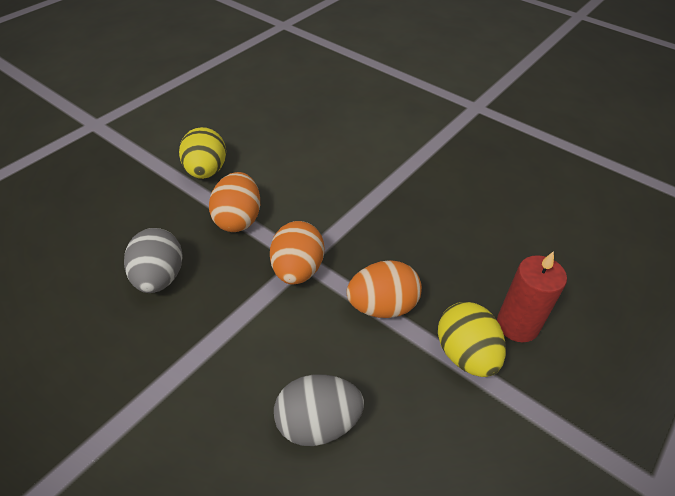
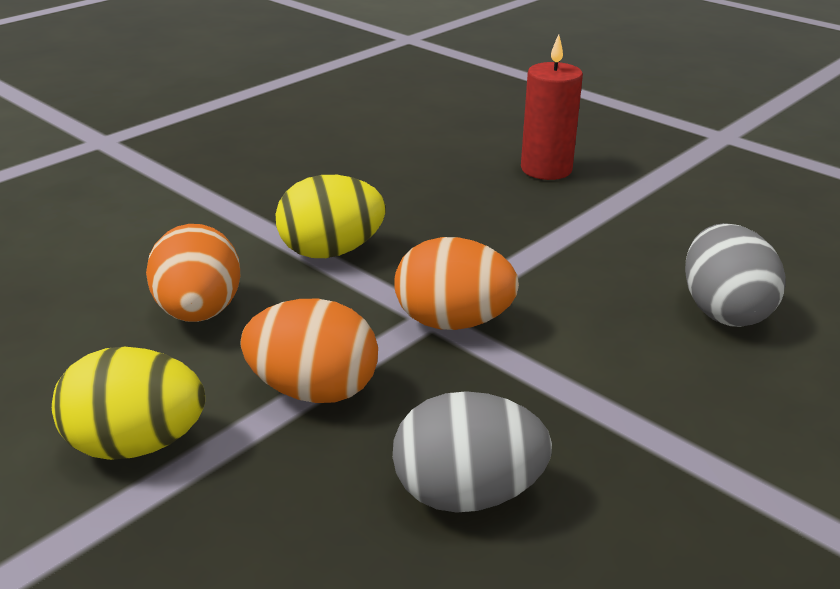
camera: 85 degrees left, 15 degrees down
(382, 306) = (524, 252): orange egg -> orange egg (199, 312)
(465, 354) = (594, 204): yellow egg -> yellow egg (331, 251)

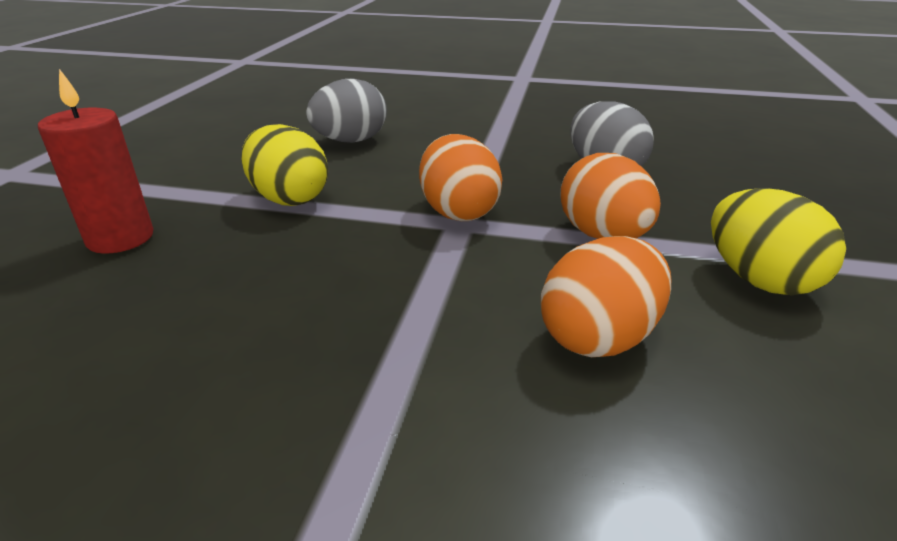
camera: 120 degrees left, 0 degrees up
(331, 251) = (406, 305): yellow egg -> yellow egg (289, 198)

